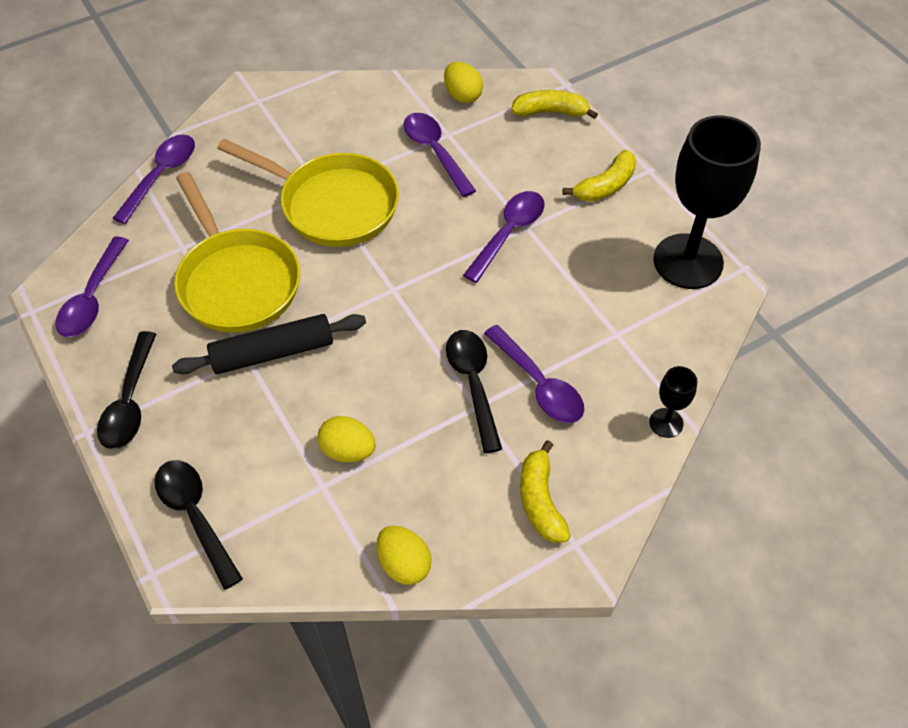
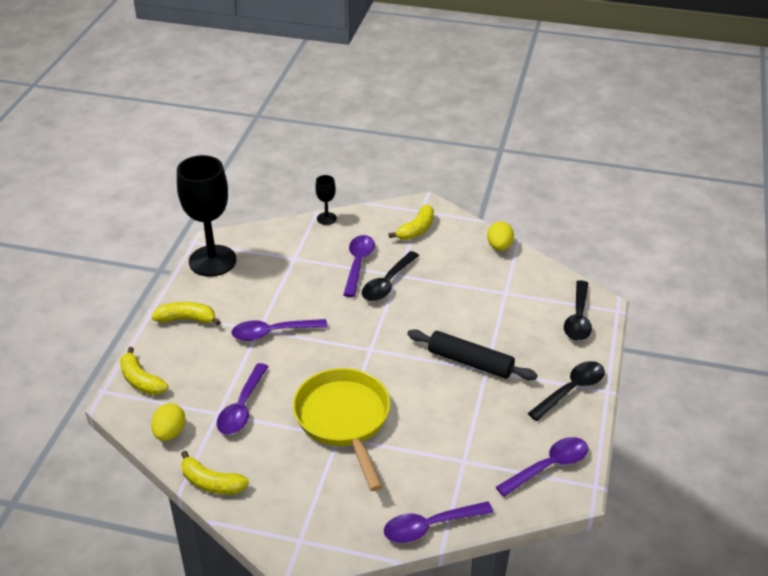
camera: 135 degrees left, 15 degrees down
(237, 281) = (451, 414): yellow pan -> none
(348, 450) = (478, 297): yellow egg -> none
(377, 88) = (211, 483): none -> yellow banana

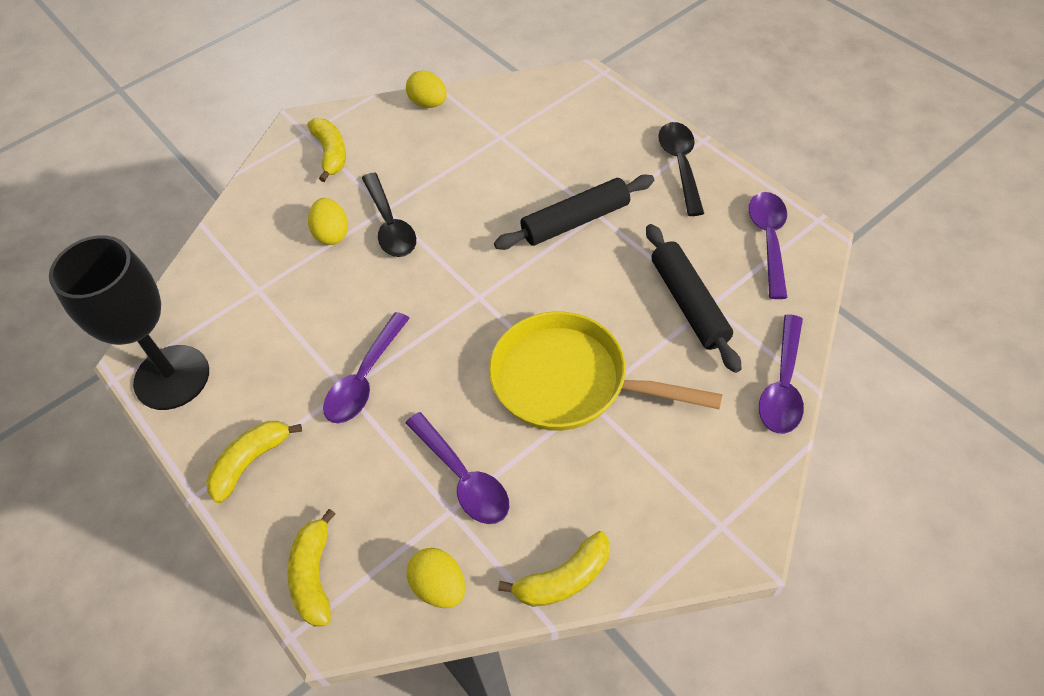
camera: 50 degrees left, 15 degrees up
(141, 380) = (314, 575): yellow banana -> yellow banana turned 90 degrees clockwise
(326, 218) = (224, 222): black goblet -> none
(358, 264) = (332, 234): purple spoon -> yellow egg
(454, 449) = (689, 303): none -> black rolling pin
(578, 318) = (588, 105): black spoon -> none

